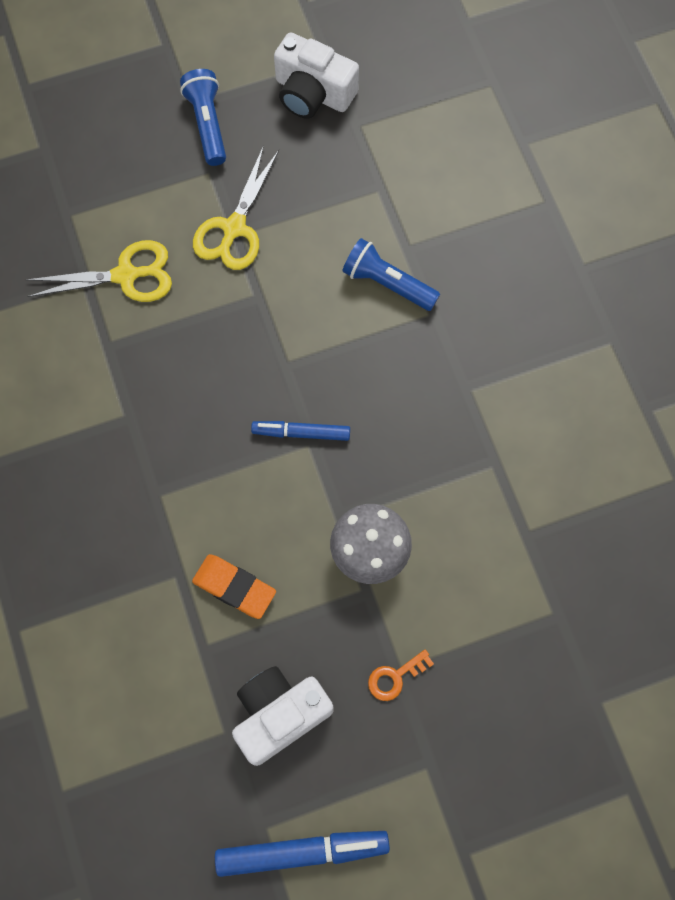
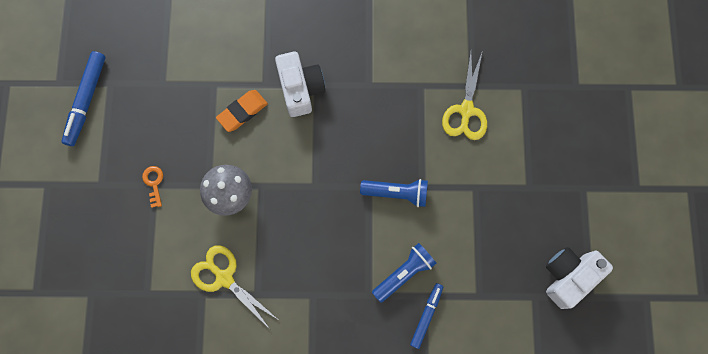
camera: 110 degrees right, 5 degrees up
(207, 124) = (564, 195): blue flashlight -> blue flashlight (396, 193)
(234, 229) = (477, 187): yellow scissors -> yellow scissors (224, 277)
(279, 715) = (161, 113): white camera -> white camera (300, 89)
(301, 433) = (321, 181): blue marker -> blue marker (426, 315)

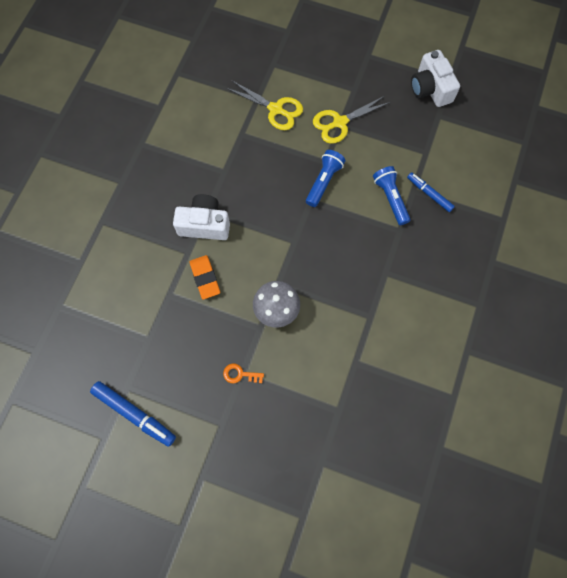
camera: 70 degrees left, 5 degrees down
(224, 277) = (347, 339): yellow scissors -> yellow scissors (339, 123)

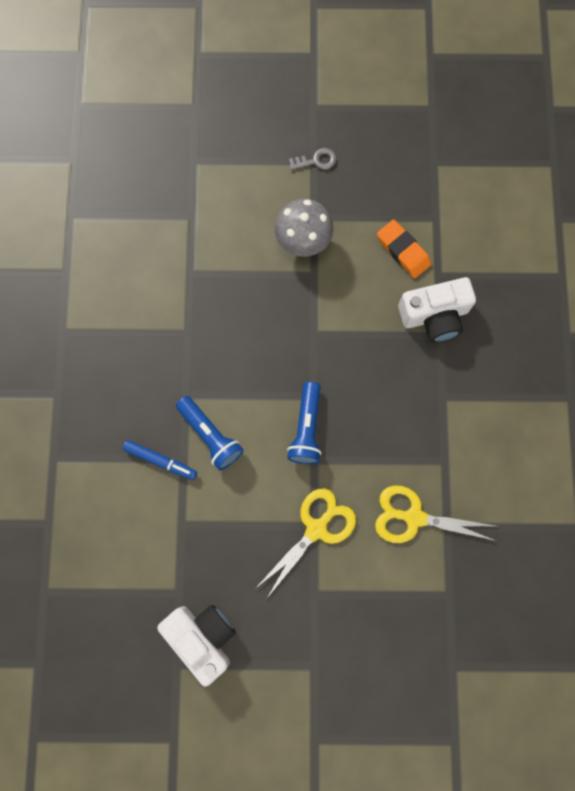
camera: 160 degrees right, 5 degrees up
(134, 414) = (410, 85): blue marker -> none
(240, 374) = (316, 160): orange key -> grey key

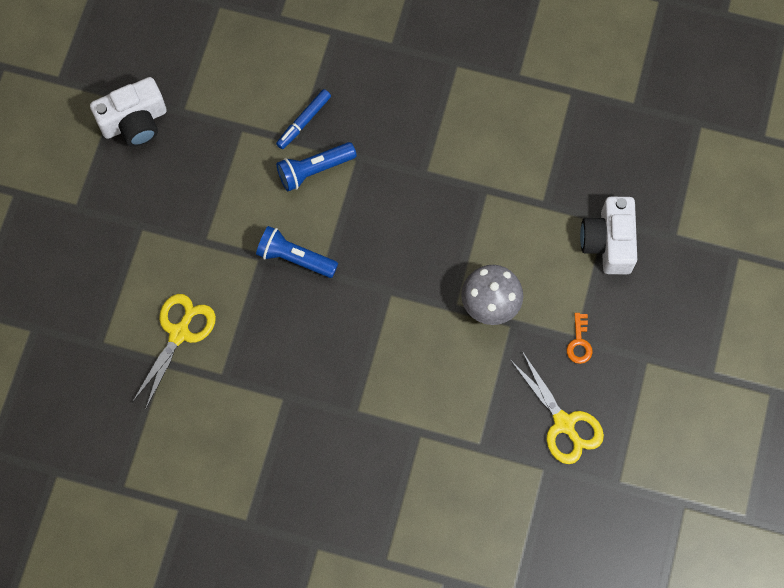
camera: 105 degrees right, 5 degrees down
(316, 160) = (579, 343): grey key -> orange key
(316, 528) = (198, 242): yellow scissors -> yellow scissors (564, 424)
(403, 251) = (454, 403): orange eraser -> none
(434, 316) = (374, 413): white camera -> white camera (608, 242)

